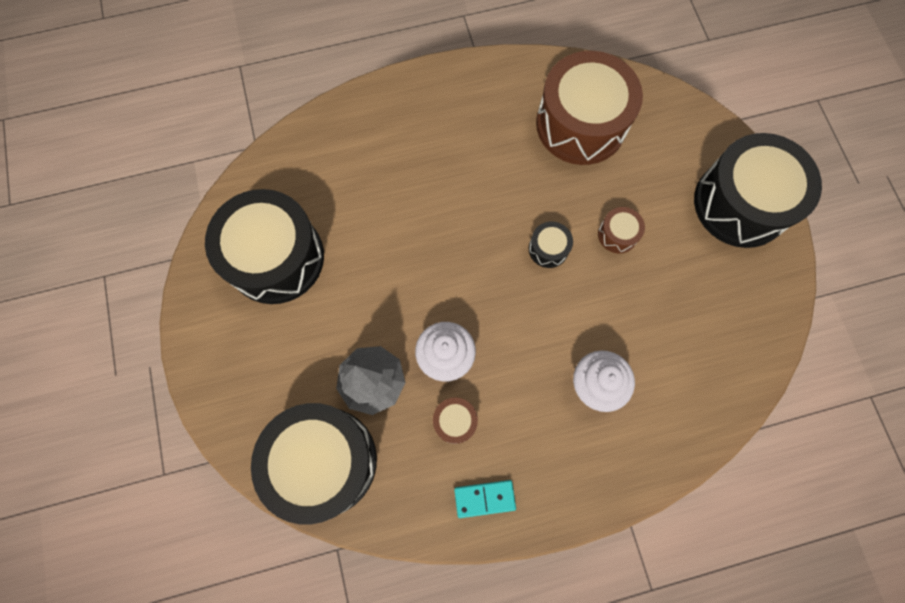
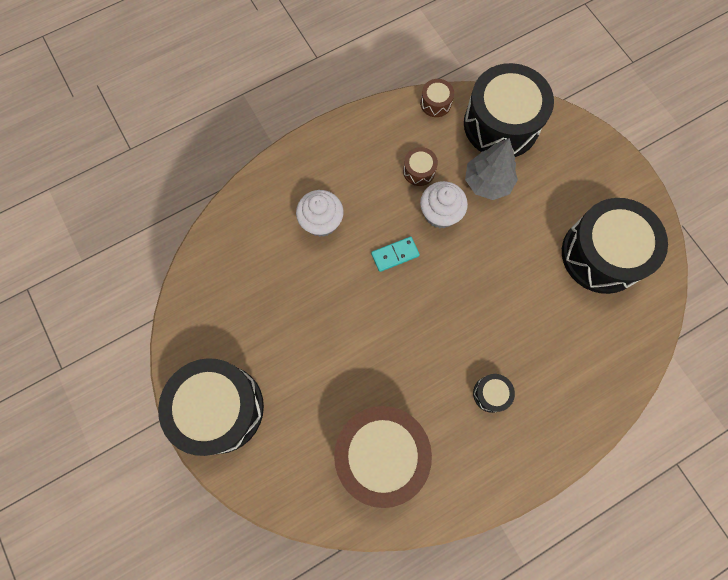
camera: 165 degrees right, 0 degrees up
(484, 498) = (383, 129): turquoise domino -> turquoise domino (395, 254)
(548, 249) = (382, 320): black drum -> black drum (491, 394)
(617, 234) = (326, 349): brown drum -> brown drum (435, 103)

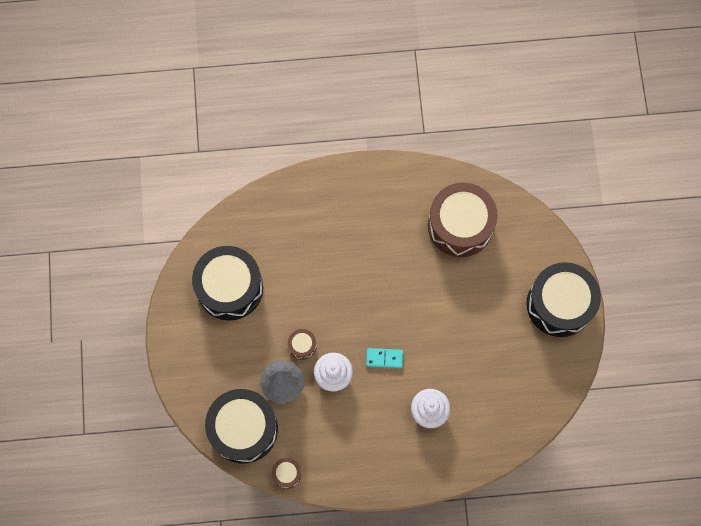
camera: 155 degrees left, 0 degrees up
(419, 171) = (332, 418): brown drum -> brown drum (302, 345)
(491, 394) = (366, 229): black drum -> none

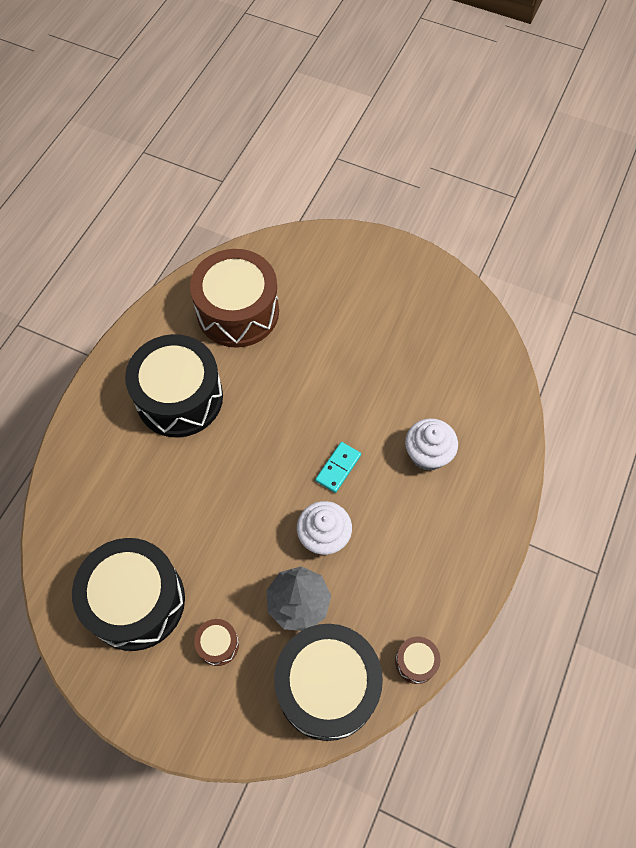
camera: 60 degrees left, 10 degrees down
(302, 345) = (265, 552): brown drum -> brown drum (218, 644)
(559, 304) = (384, 267): black drum -> black drum (179, 397)

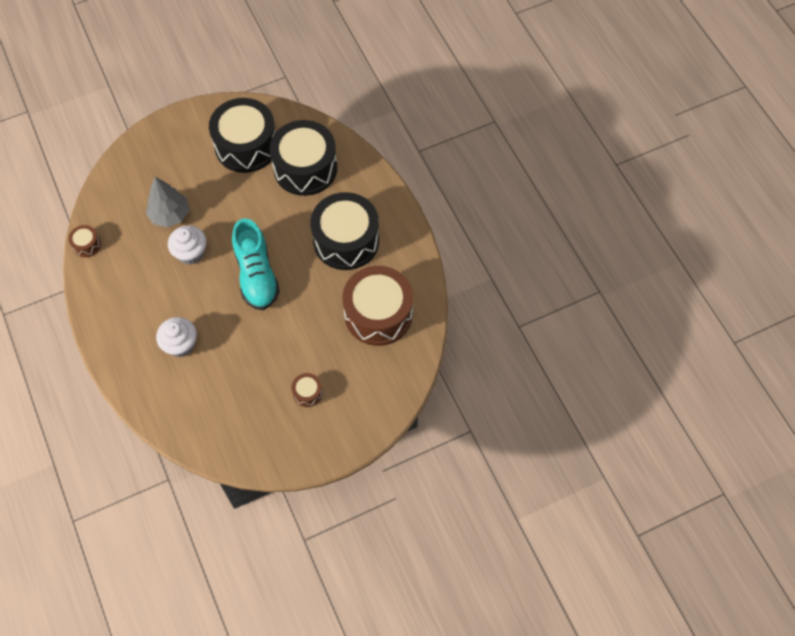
camera: 130 degrees right, 0 degrees up
(218, 644) = (188, 166): brown drum -> brown drum (307, 393)
(291, 448) = (256, 275): none -> turquoise shoe
(327, 686) = (119, 198): black drum -> black drum (305, 168)
(338, 468) = (220, 290): turquoise domino -> none

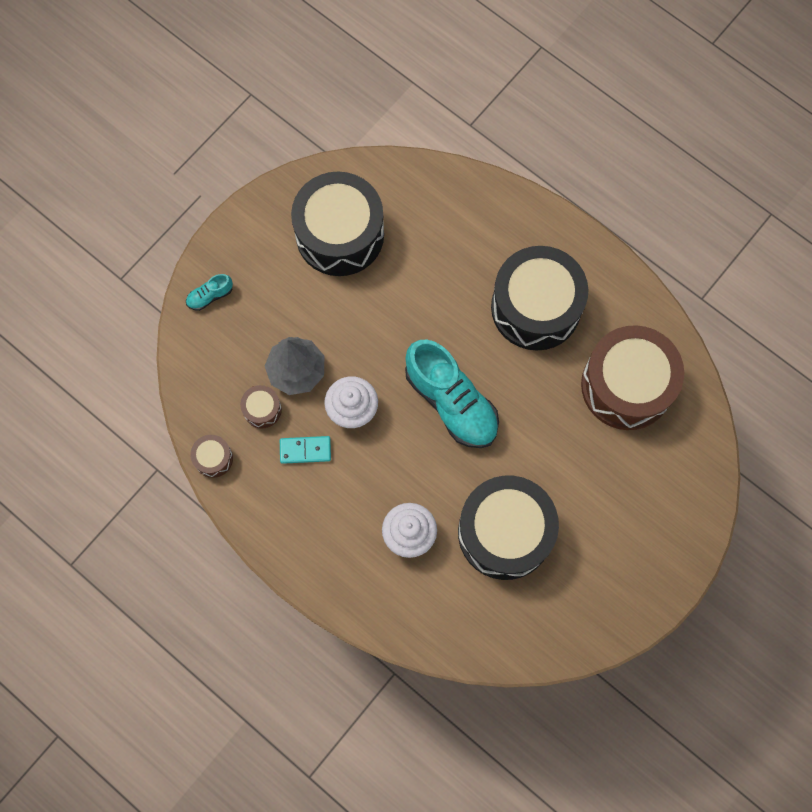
camera: 25 degrees left, 10 degrees up
(144, 149) = (210, 296): none -> turquoise shoe
(146, 264) = (305, 450): none -> turquoise domino
(305, 168) = (431, 232): black drum -> black drum (505, 532)
(307, 393) = (598, 524): brown drum -> brown drum (262, 409)

